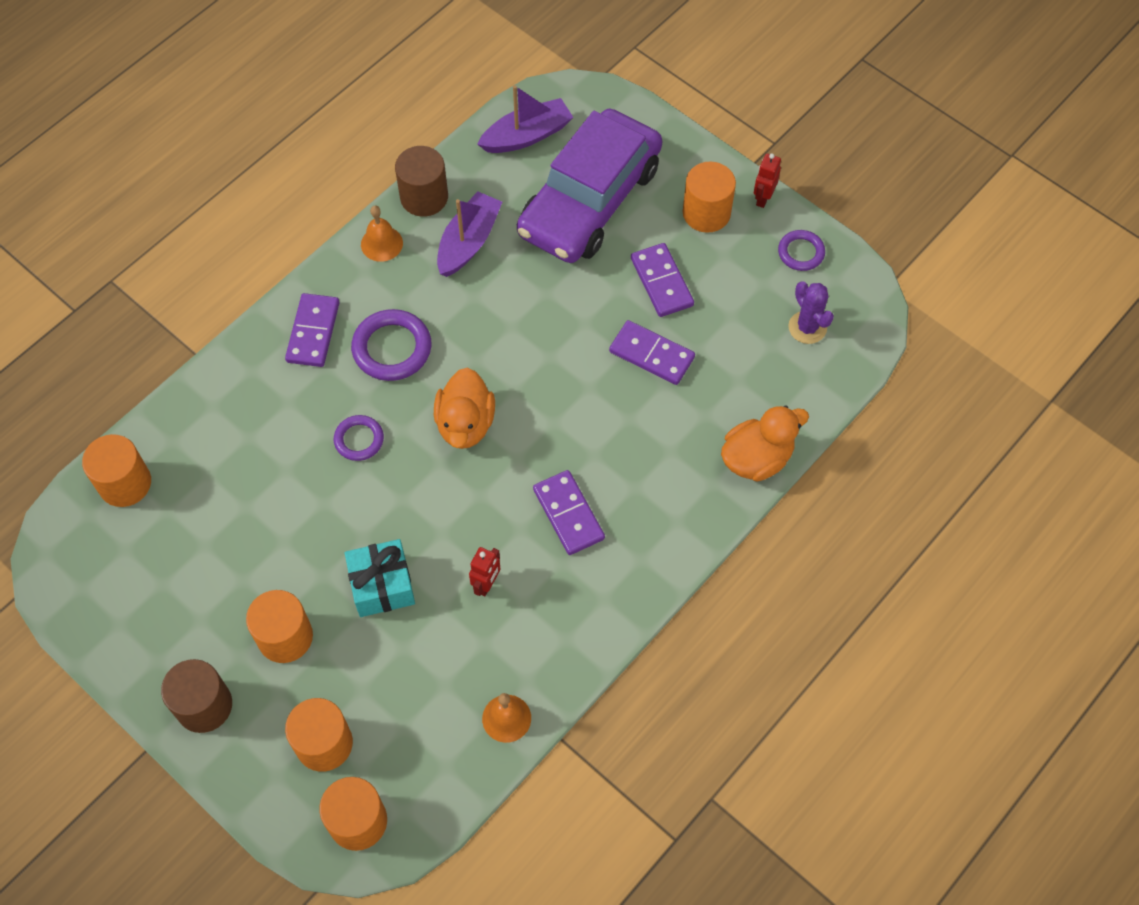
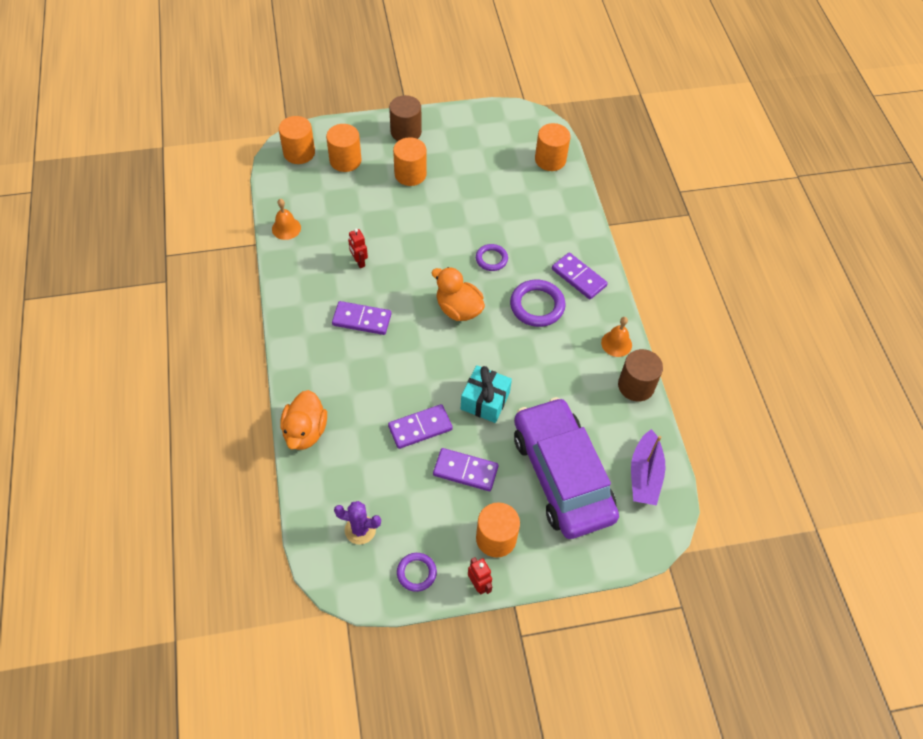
camera: 125 degrees right, 5 degrees down
(382, 585) = (400, 222): turquoise gift -> turquoise gift (485, 401)
(468, 242) = (582, 387): purple boat -> none

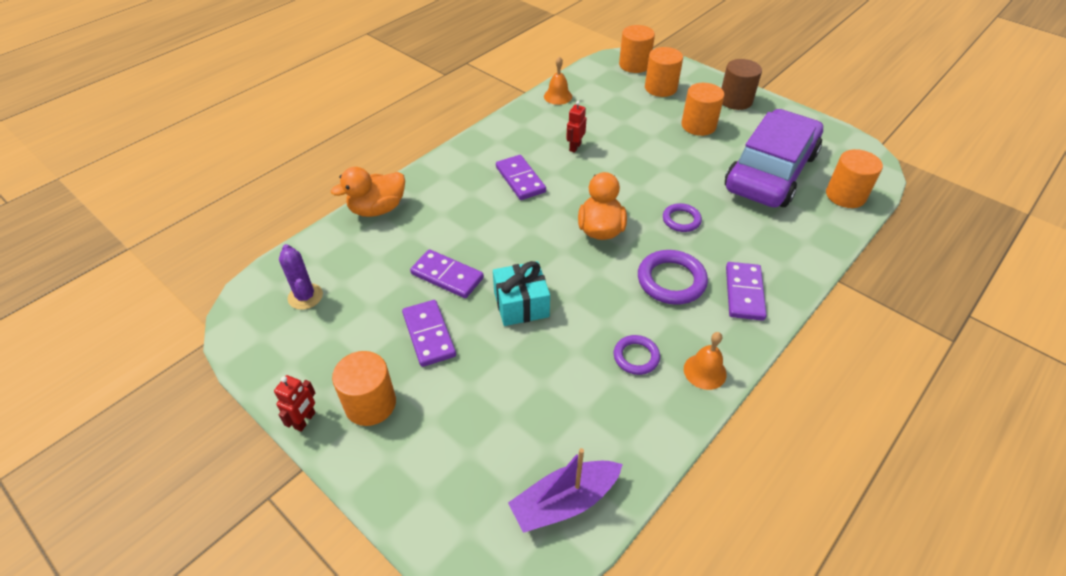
camera: 55 degrees right, 10 degrees down
(416, 573) = (286, 362): purple ring -> purple ring (636, 357)
(562, 475) = (493, 418): purple car -> purple car (770, 171)
(636, 386) = (672, 421): brown cylinder -> none

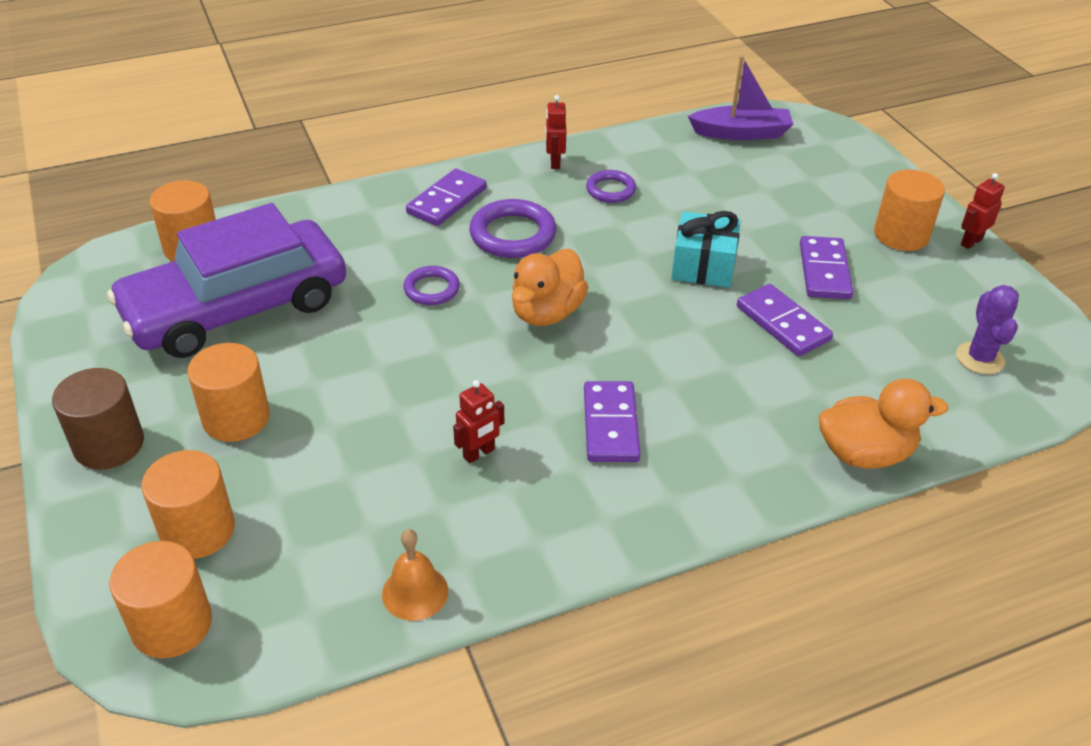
camera: 155 degrees left, 5 degrees down
(705, 371) = (554, 162): orange bell -> red robot

